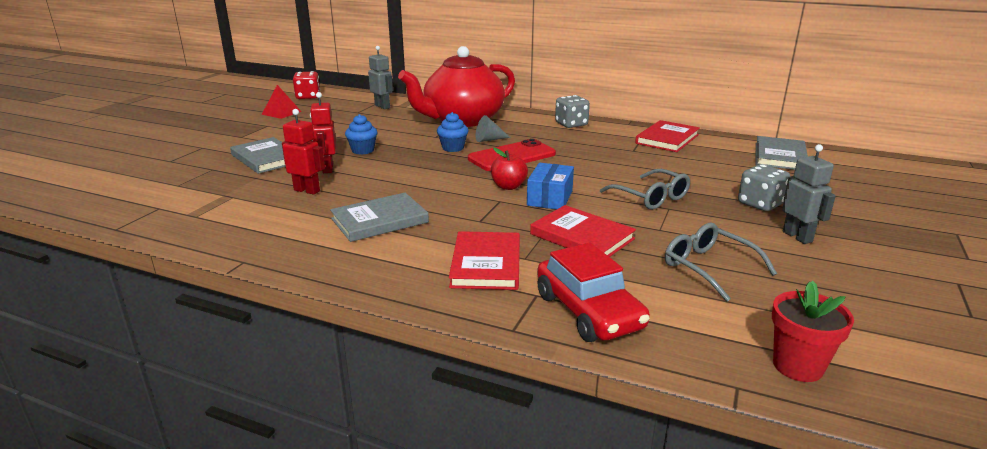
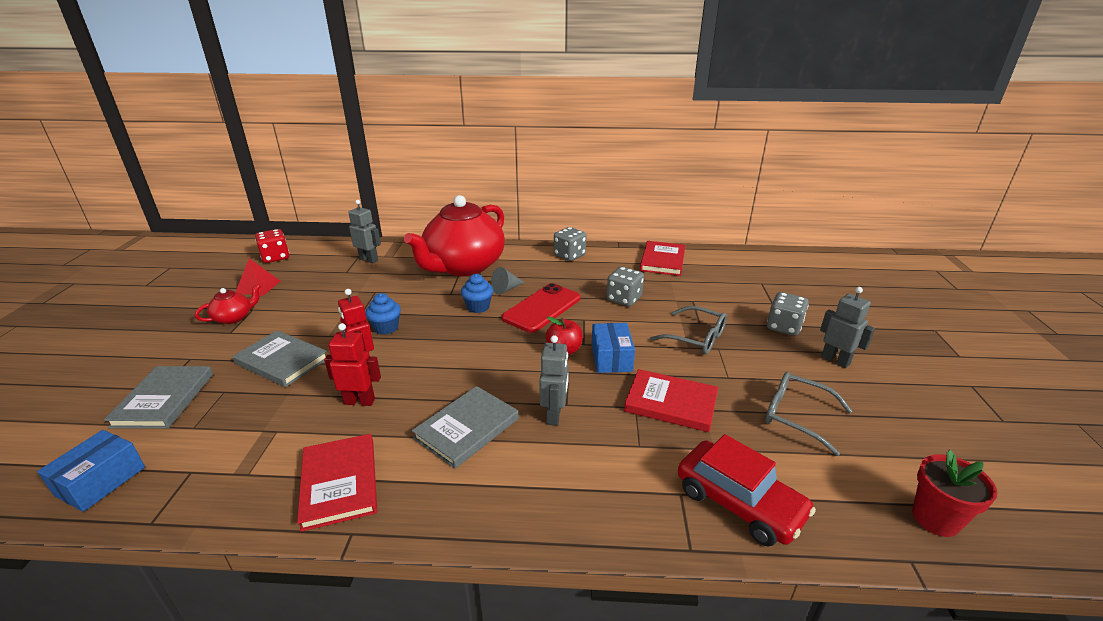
camera: 20 degrees left, 5 degrees up
(100, 202) = (101, 481): none -> blue box
(250, 128) = (234, 318): none -> red teapot
(462, 225) = (554, 415): none -> grey robot
(486, 264) = (610, 464): red book -> red book (340, 483)
(599, 161) = (624, 299): none -> grey dice
(780, 156) = (762, 266): grey book -> grey book (164, 399)

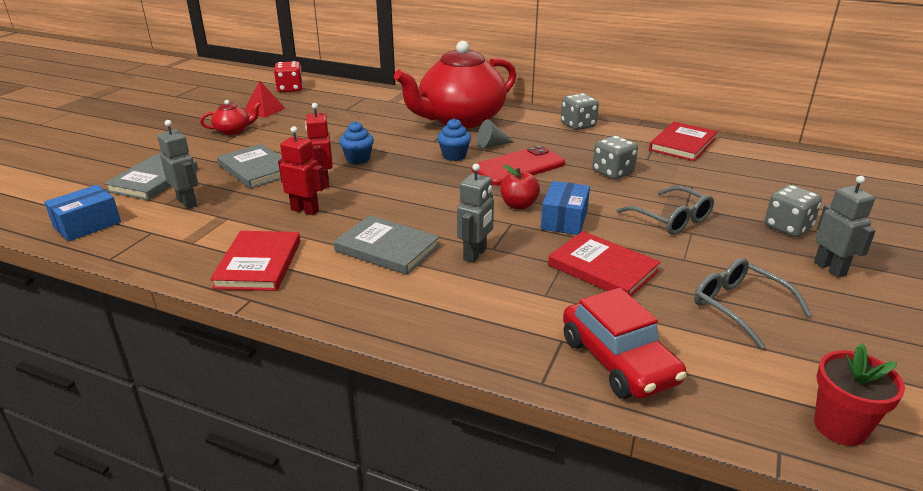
camera: 20 degrees right, 0 degrees up
(369, 260) = (372, 102): grey robot -> grey robot (187, 203)
(467, 428) = (387, 248): grey book -> grey book turned 60 degrees clockwise

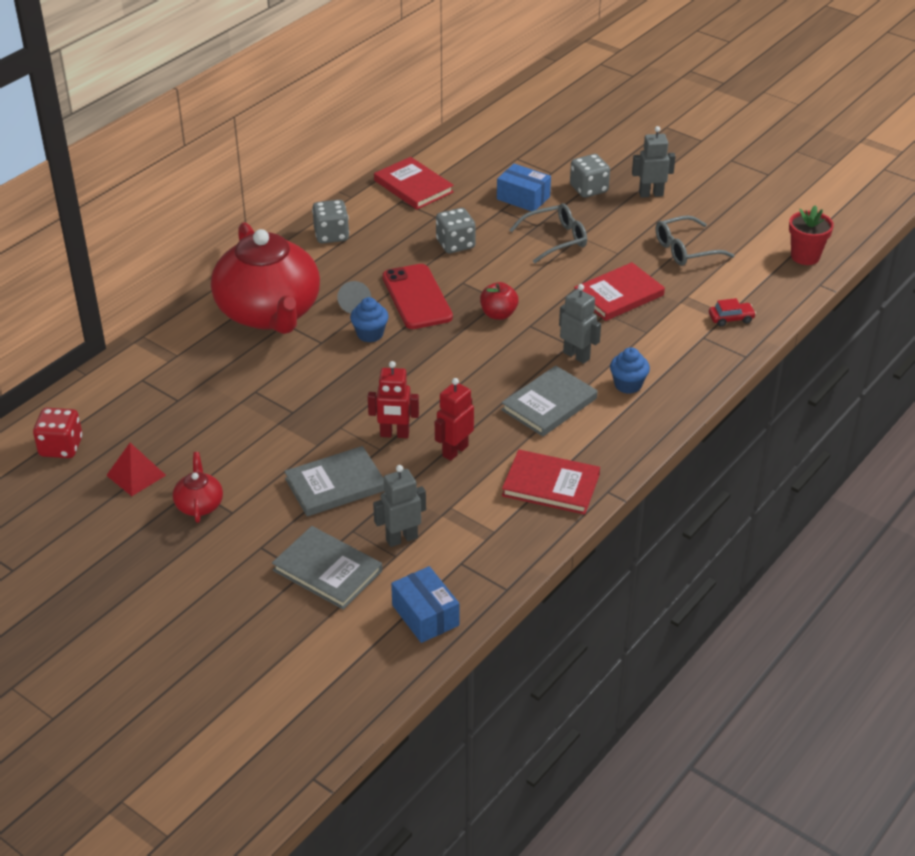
camera: 75 degrees left, 10 degrees up
(358, 159) = (344, 404): blue cupcake -> blue cupcake (628, 385)
(564, 220) = (535, 295): blue box -> blue box (523, 198)
(618, 361) = (731, 318): red car -> red car, size x0.48

